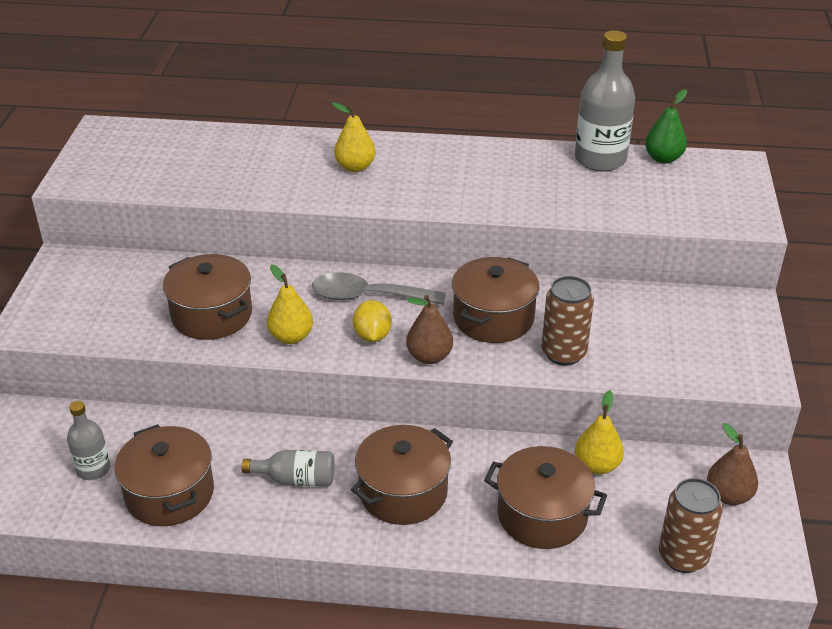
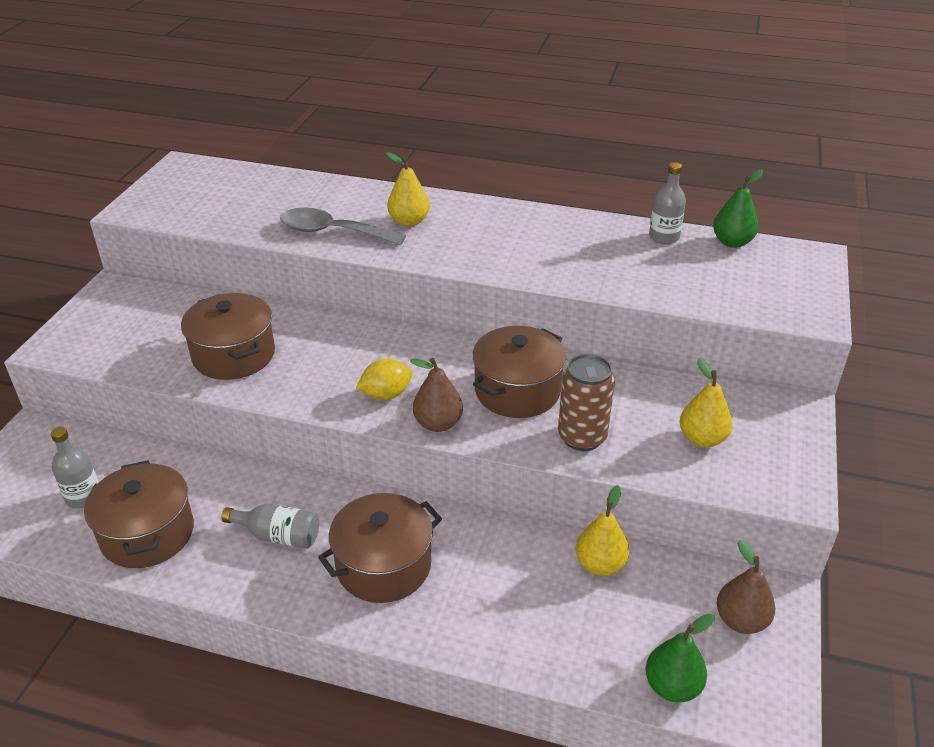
camera: 10 degrees right, 0 degrees up
(291, 337) = (304, 386): yellow pear -> yellow pear (702, 439)
(368, 296) = (395, 353): grey spoon -> grey spoon (333, 232)
(372, 336) = (386, 395): yellow lemon -> yellow lemon turned 60 degrees clockwise
(542, 515) = (525, 613): brown pot -> none
(600, 159) = (664, 237): grey bottle -> grey bottle, size x0.56
(683, 556) = (672, 686): brown can -> green pear

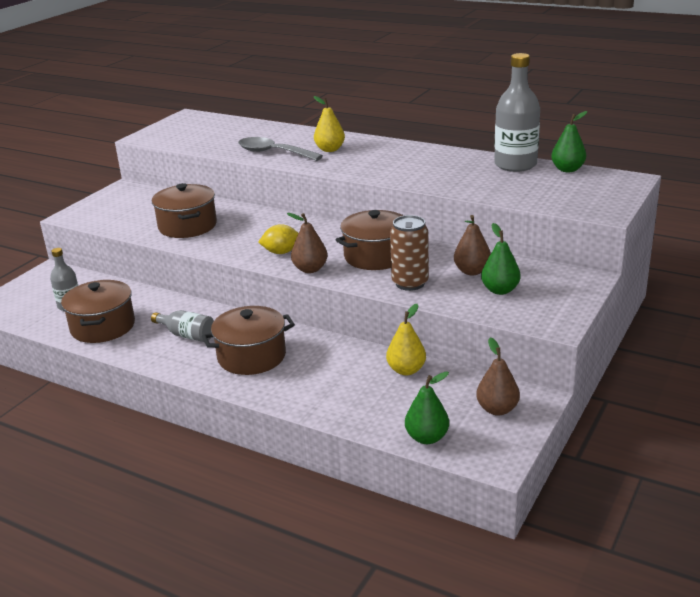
camera: 15 degrees right, 10 degrees down
(653, 407) = (472, 271): none -> brown pear
(664, 237) = (515, 165): grey bottle -> grey bottle, size x1.79
(702, 439) = (500, 290): yellow pear -> green pear

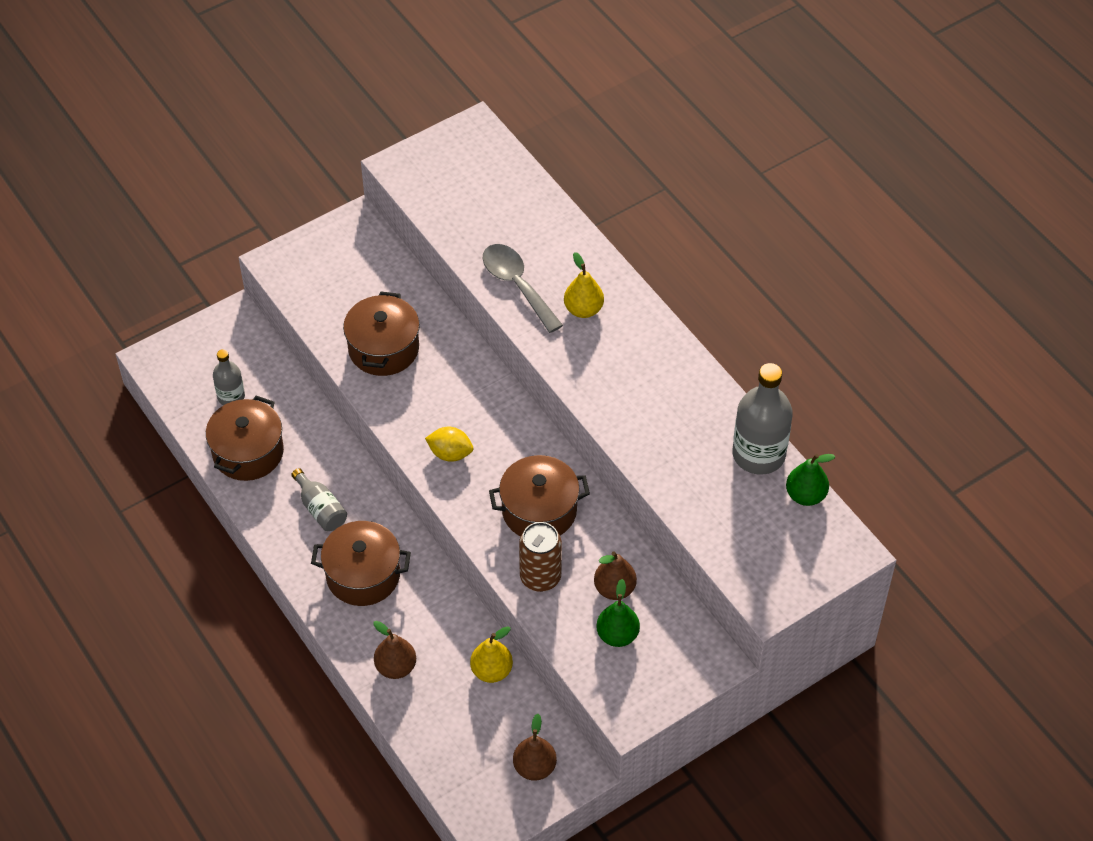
camera: 25 degrees right, 25 degrees up
(310, 269) = (460, 501): brown pear -> brown pear (396, 667)
(427, 438) = (449, 770): green pear -> none

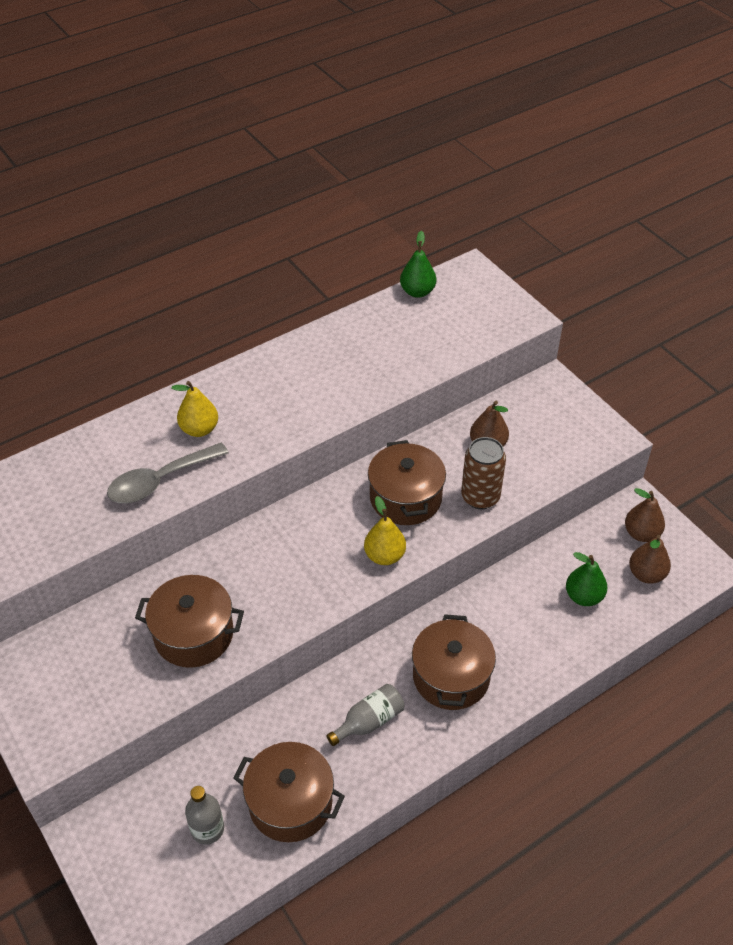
camera: 90 degrees left, 5 degrees down
(396, 667) = (555, 643): brown pear -> brown pear (646, 574)
(450, 453) = (337, 570): yellow lemon -> none
(491, 671) = (549, 566): yellow pear -> yellow pear (384, 556)
(617, 635) = (535, 443): green pear -> green pear (583, 596)
(758, 454) = (375, 317): grey bottle -> none

